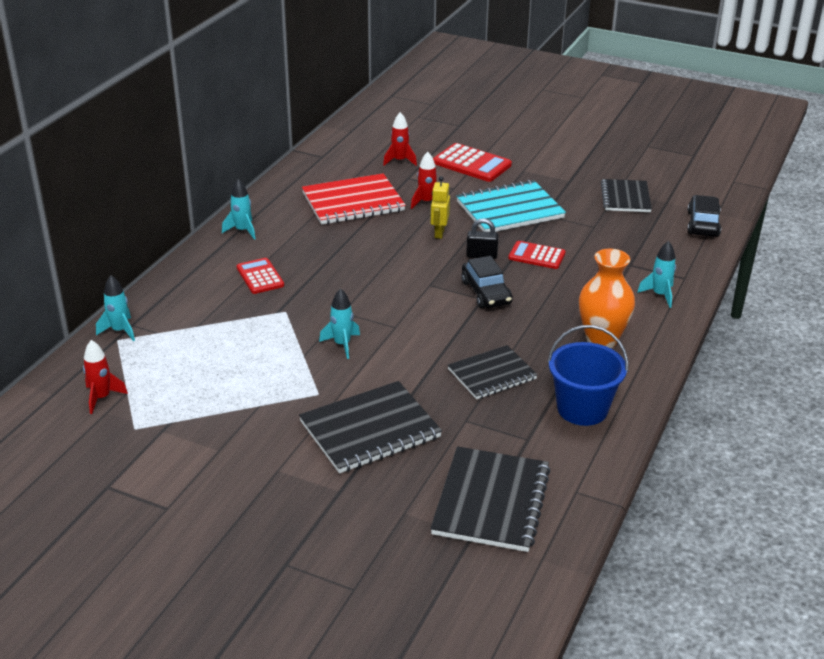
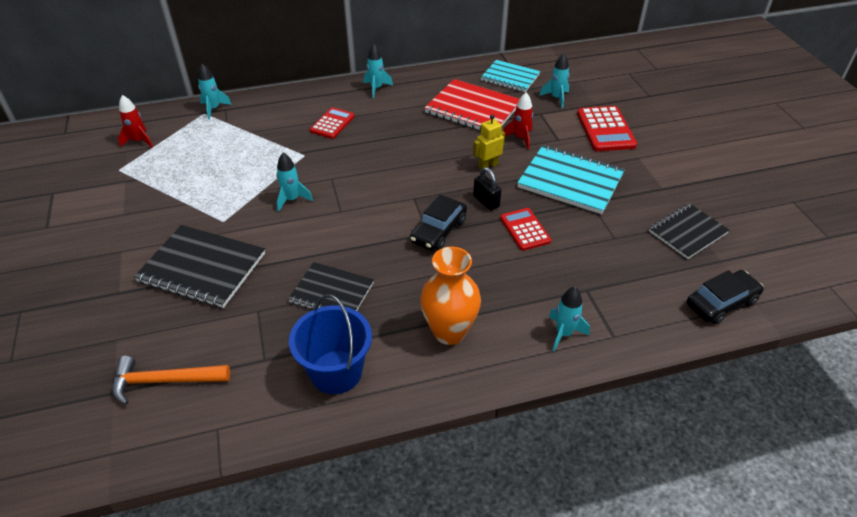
camera: 50 degrees right, 10 degrees up
(337, 164) = (510, 77): none -> turquoise notebook
(400, 161) = (556, 98): red rocket -> turquoise rocket
(491, 501) = (164, 381): black notebook -> orange hammer

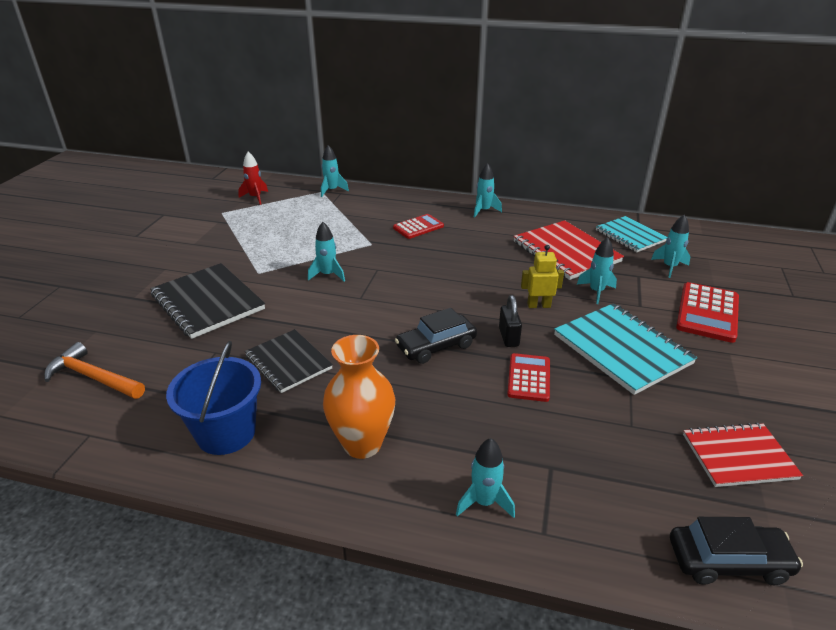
camera: 30 degrees right, 10 degrees down
(520, 138) = (596, 291): red rocket -> turquoise rocket
(687, 232) = (738, 456): black notebook -> red notebook

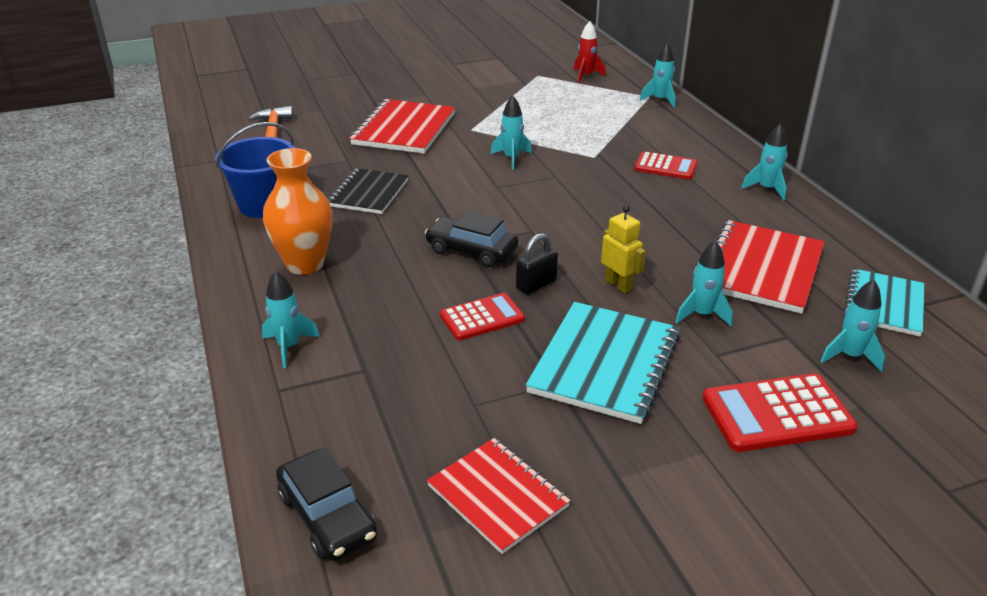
camera: 55 degrees right, 0 degrees up
(208, 302) = (404, 129): black notebook -> red notebook

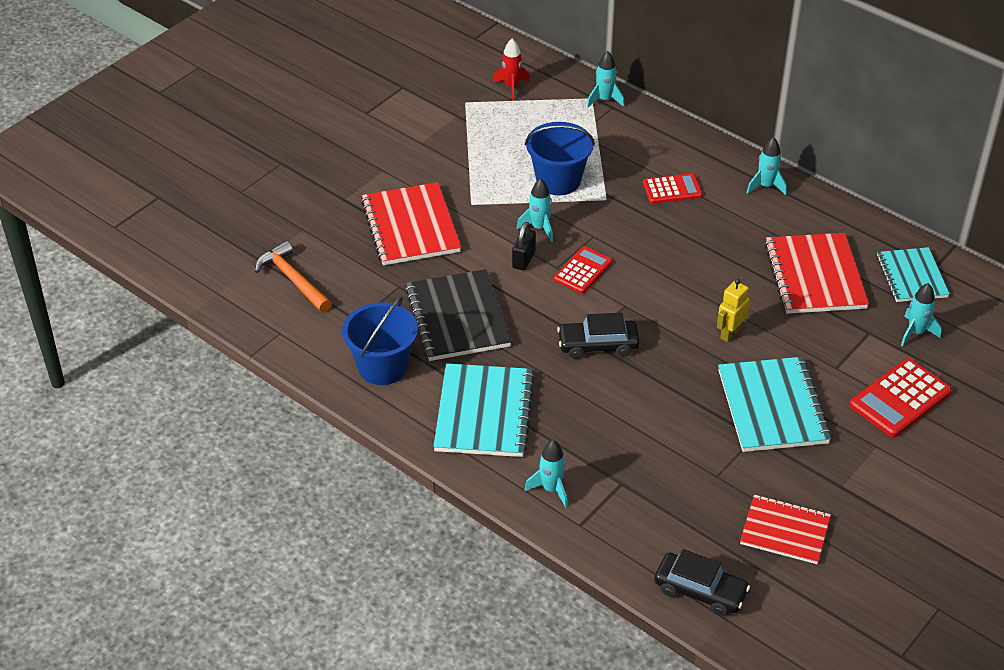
camera: 30 degrees left, 10 degrees up
(305, 264) = (484, 413): orange vase -> turquoise notebook
(369, 193) = (458, 318): black notebook -> black notebook, size x1.51
(482, 317) = (661, 404): red calculator -> red calculator (583, 270)
(536, 285) = (673, 358): black padlock -> black padlock (523, 259)
(563, 135) = (558, 180): none -> blue bucket
(618, 285) = (730, 333): yellow robot -> yellow robot turned 75 degrees counterclockwise
(702, 315) = (804, 337): turquoise rocket -> none

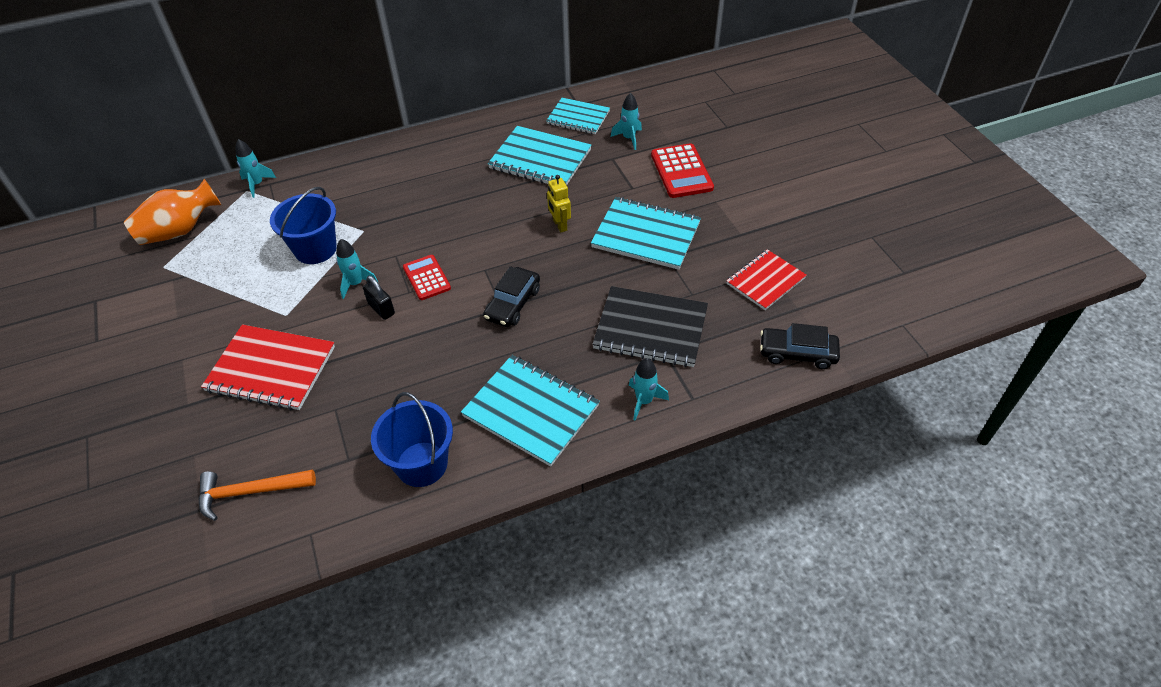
camera: 60 degrees left, 5 degrees up
(458, 318) = (409, 382): black notebook -> black notebook (650, 328)
(511, 87) = (180, 231): red rocket -> orange vase
(672, 189) = (389, 190): red calculator -> none
(700, 591) = (797, 353): black car -> black car turned 135 degrees counterclockwise
(766, 186) = (434, 143): turquoise rocket -> none
(815, 276) = (540, 159): red notebook -> turquoise notebook

